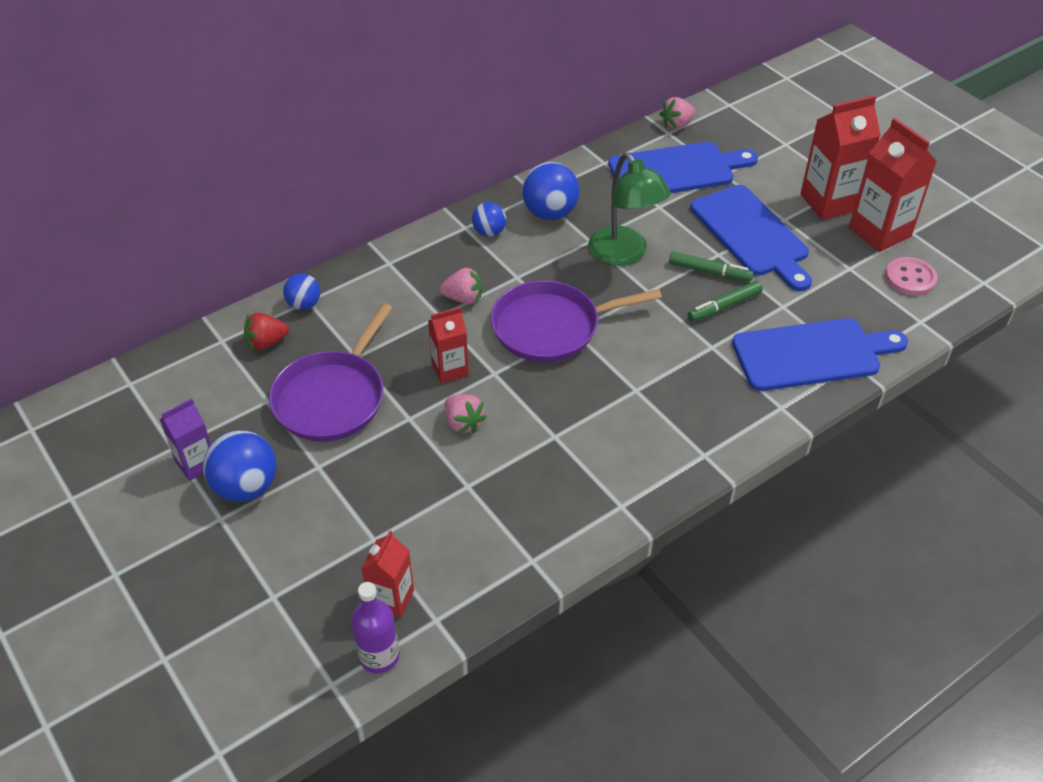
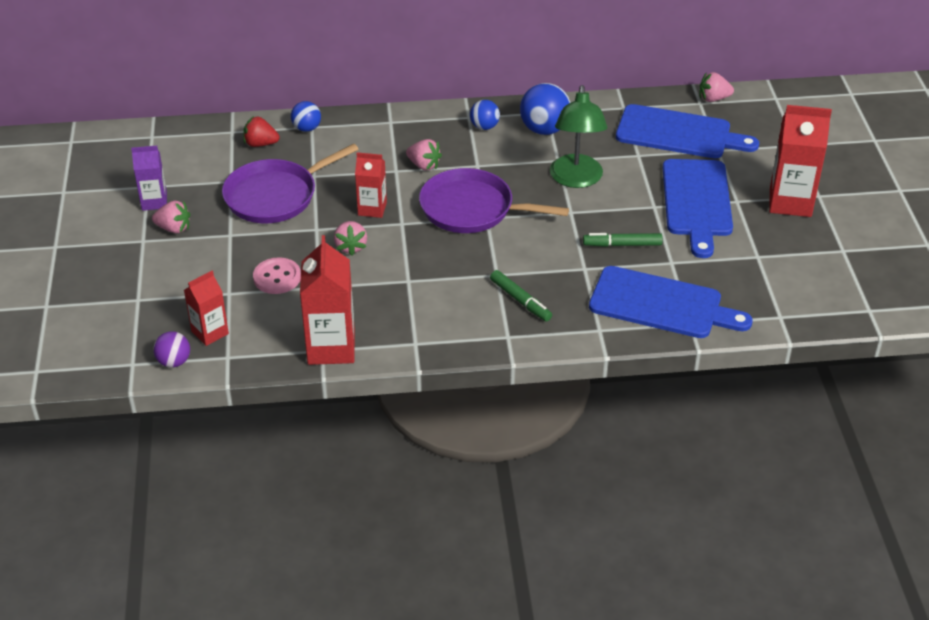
camera: 30 degrees right, 5 degrees down
(246, 487) = (174, 228): blue ball -> pink strawberry
(379, 656) = (174, 362): purple bottle -> purple ball
(709, 272) = (634, 216): green marker -> green marker (520, 300)
(880, 232) = (813, 240): red carton -> red carton (331, 348)
(910, 278) = (804, 283): pink button -> pink button (277, 277)

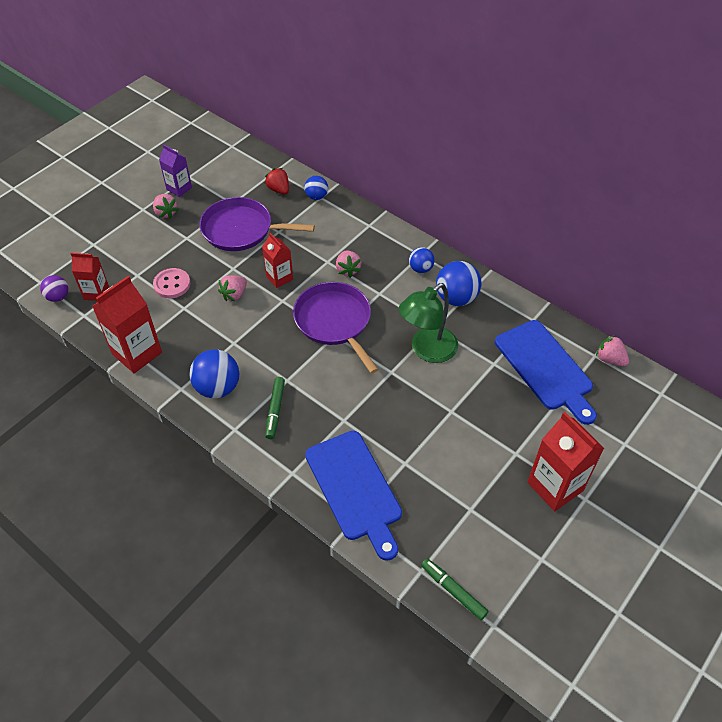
camera: 45 degrees right, 10 degrees up
(446, 320) = (218, 387): none -> blue ball
(622, 245) = (391, 423): green marker -> green marker (453, 591)
(697, 202) = (485, 431): blue cutting board -> none

